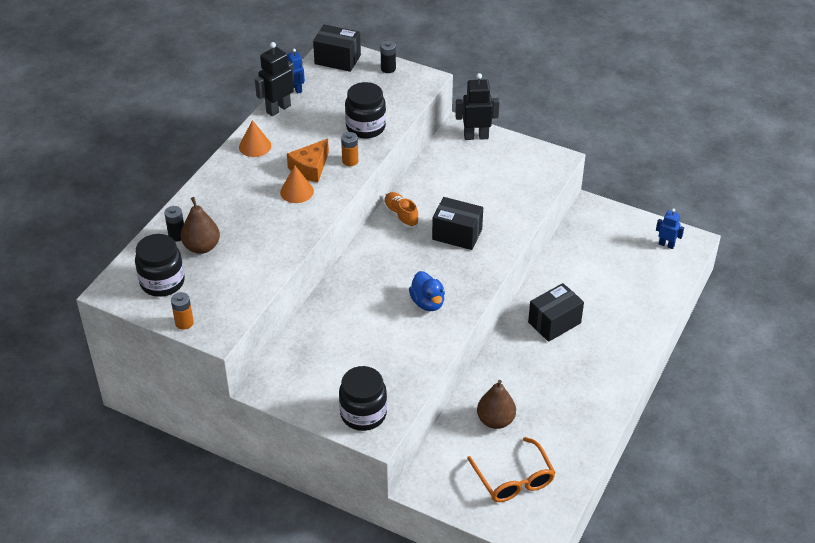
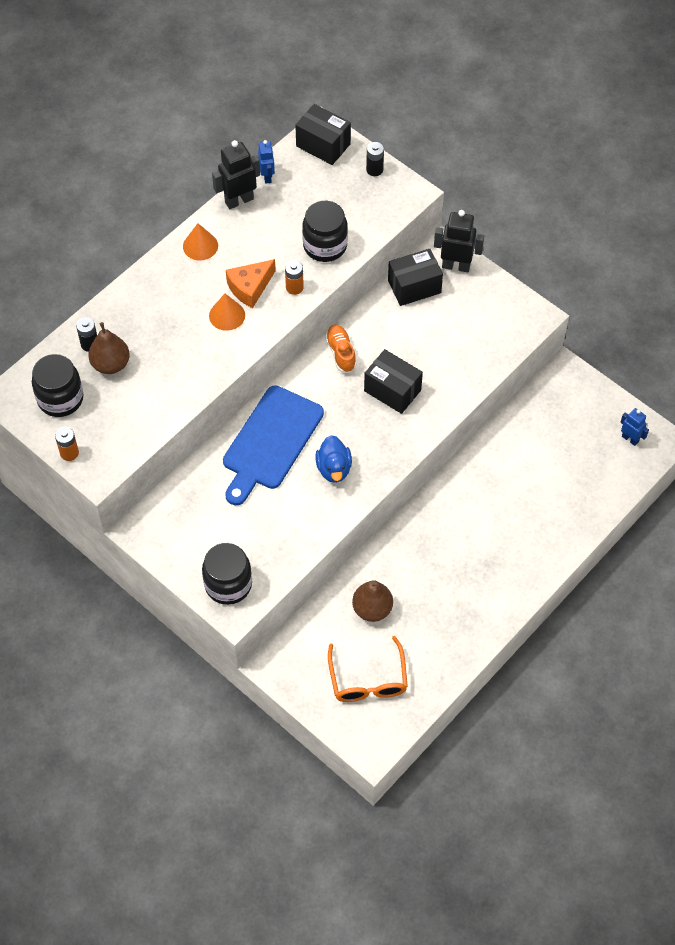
camera: 15 degrees right, 15 degrees up
(362, 293) = (271, 442): none -> blue cutting board
(554, 323) = (473, 508): black box -> black box (414, 287)

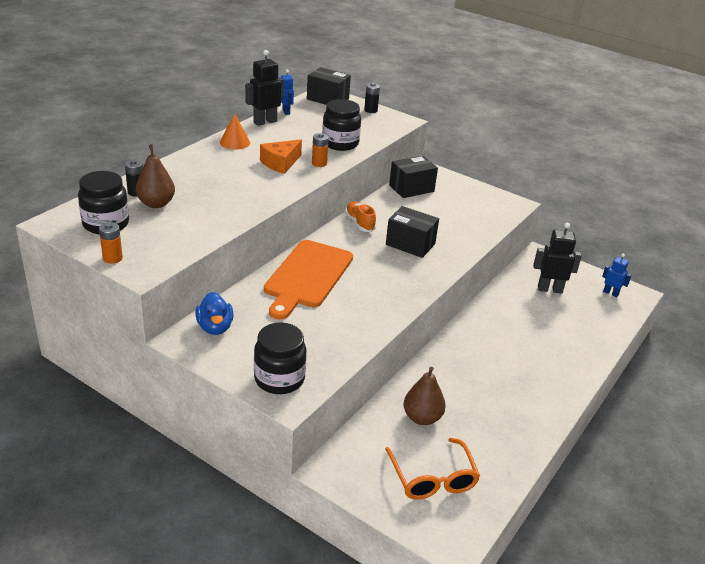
camera: 10 degrees left, 25 degrees down
(227, 315) = (262, 177): orange cone -> none
(271, 442) = (307, 276): blue cutting board -> orange cutting board
(334, 468) = (370, 293): blue duck -> blue duck (215, 327)
(456, 266) = (441, 178): black robot -> black robot (549, 289)

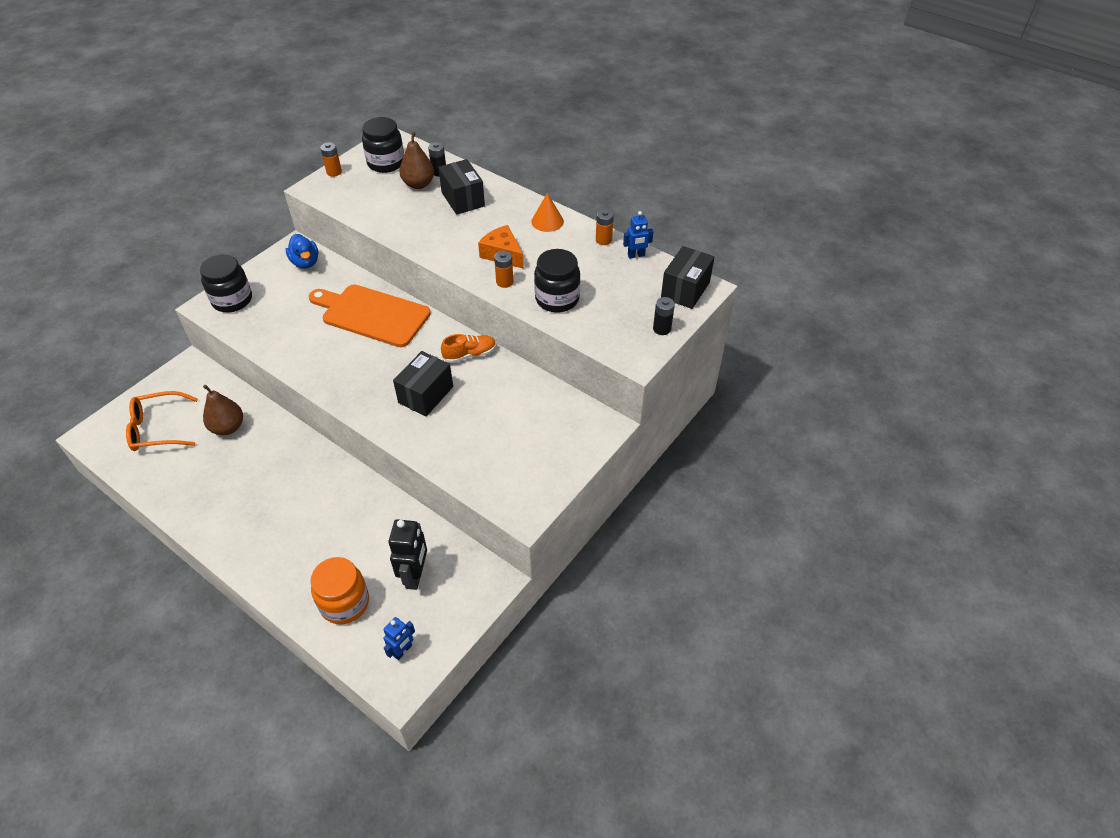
camera: 95 degrees right, 15 degrees up
(215, 327) = (305, 262): blue duck -> blue duck turned 105 degrees counterclockwise
(265, 122) = (603, 240): black robot -> orange battery
(411, 188) = (554, 405): black box -> black box (463, 199)
(586, 322) = (344, 603): none -> orange jar

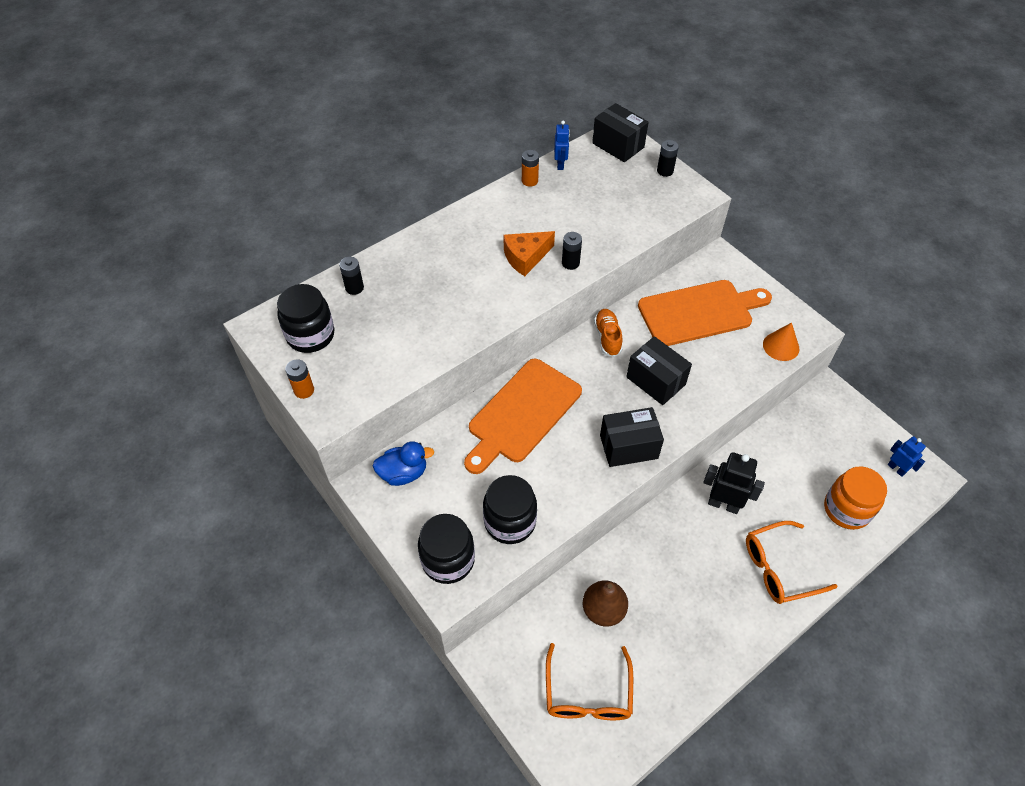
camera: 75 degrees left, 5 degrees up
(273, 548) = (779, 568): none -> orange glasses
(415, 575) = (820, 449): black robot -> black robot (723, 504)
(418, 184) = (370, 309): brown pear -> none
(463, 199) = (417, 274): black box -> black box (628, 447)
(504, 282) = (570, 263): orange battery -> black battery
(521, 417) = (699, 312): none -> orange cutting board
(547, 221) = (484, 214): orange cone -> orange cone (781, 346)
(557, 299) = (607, 230): black jar -> black jar (510, 522)

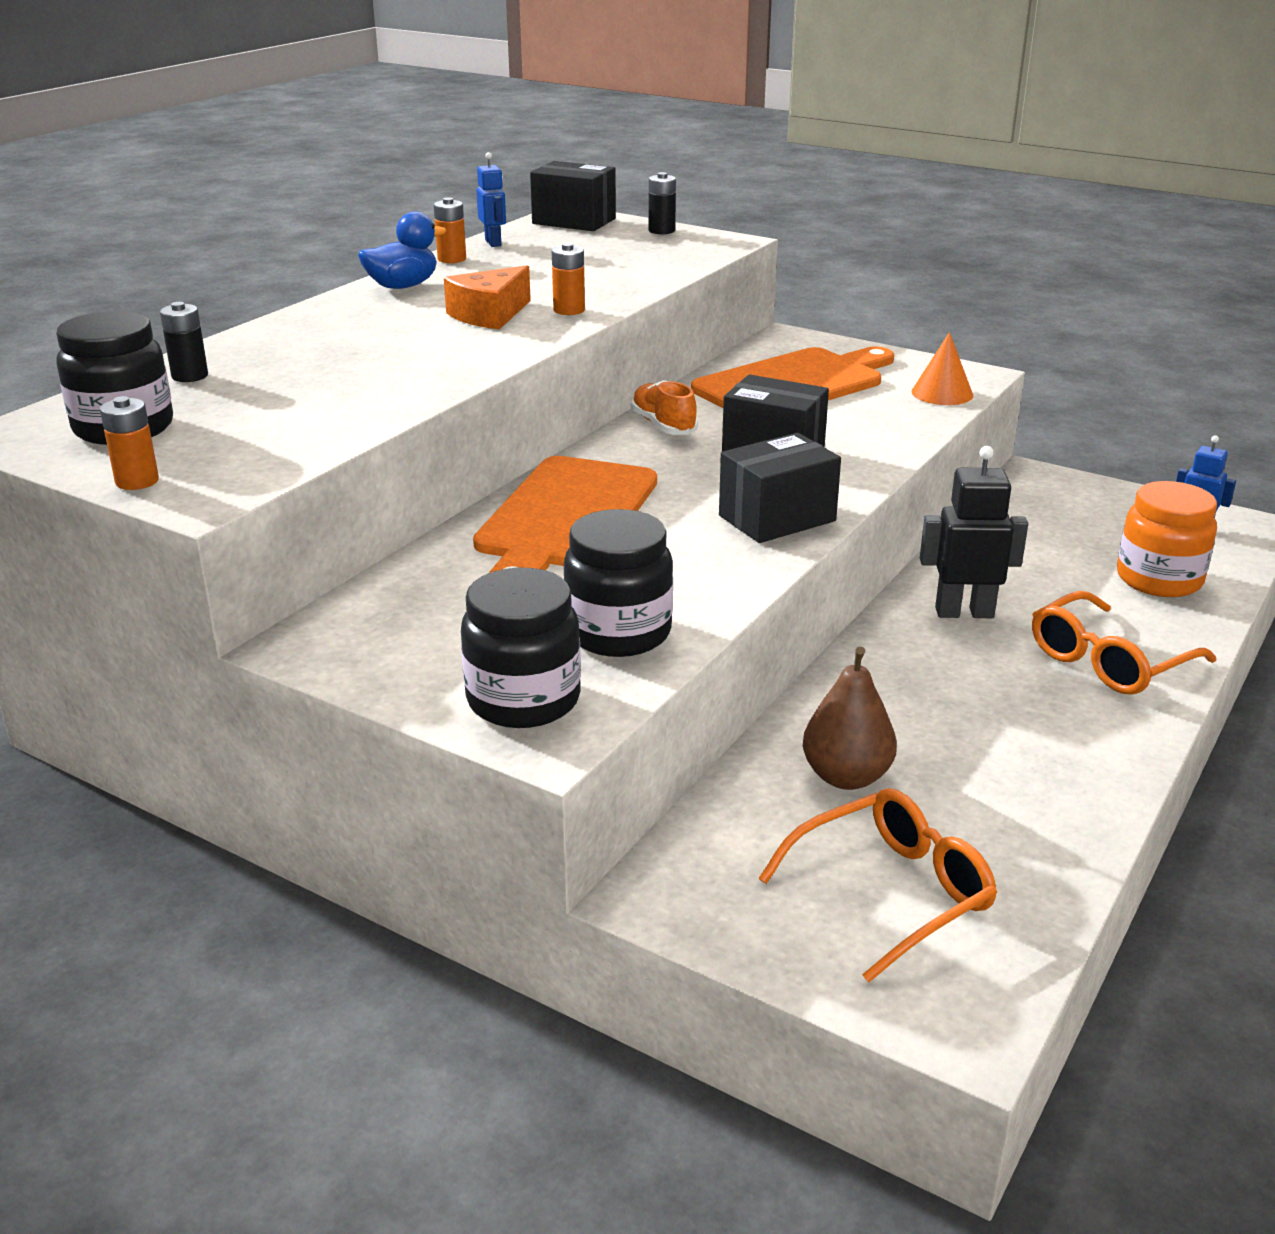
camera: 20 degrees left, 25 degrees down
(403, 473) = (373, 618): blue duck -> blue duck (402, 286)
(570, 263) = (569, 310): black battery -> orange battery
(588, 694) = (892, 893): orange glasses -> orange glasses turned 105 degrees counterclockwise

